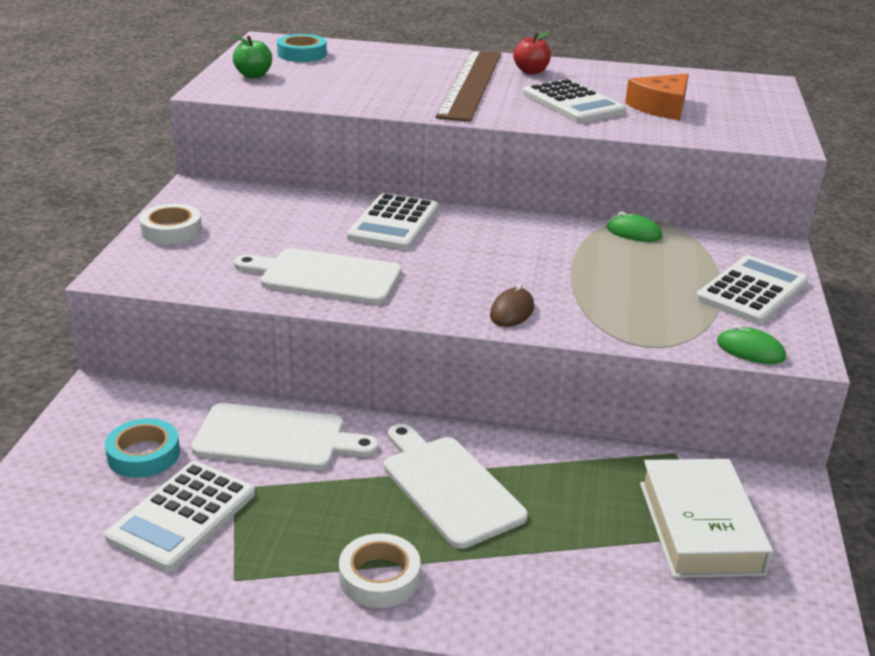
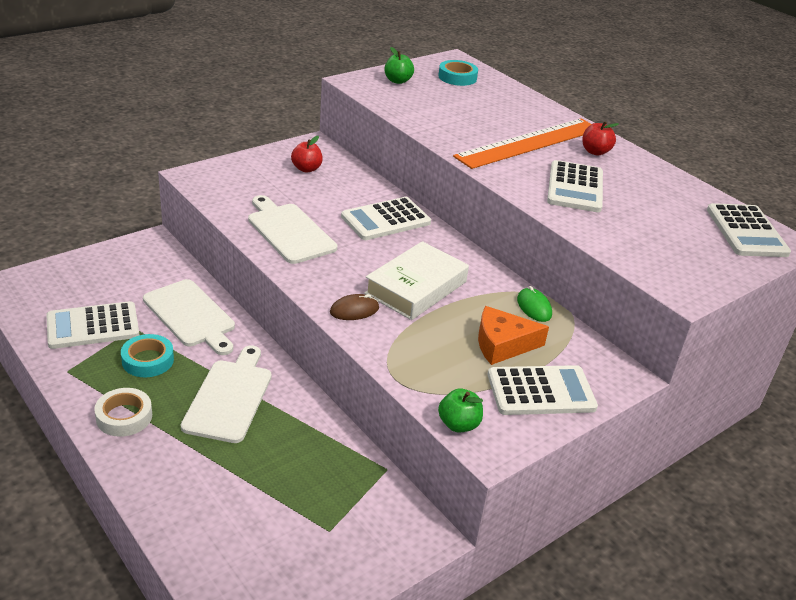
camera: 40 degrees right, 5 degrees up
(143, 454) = (122, 285): turquoise tape -> turquoise tape (148, 360)
(171, 230) = (258, 163): white tape -> none
(233, 213) = (306, 169): none -> red apple
(470, 84) = (529, 143): brown ruler -> orange ruler
(661, 107) = (640, 220): orange cheese -> orange cheese (502, 344)
(700, 527) = (323, 518): white book -> white book (416, 287)
(733, 85) = (746, 231): none -> white calculator
(750, 350) = (458, 424): green mouse -> green apple

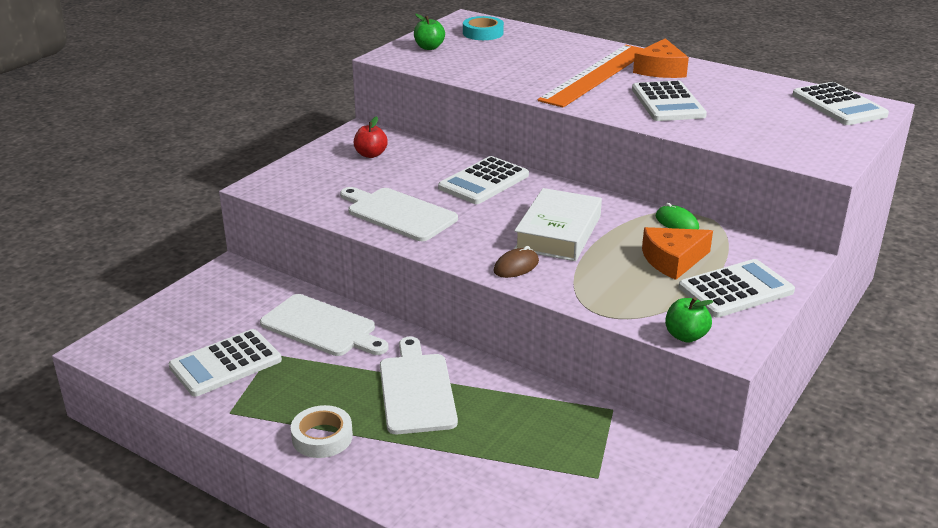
camera: 15 degrees left, 5 degrees down
(148, 360) = (308, 379): turquoise tape -> none
(595, 152) = (660, 70): red apple -> orange cheese

